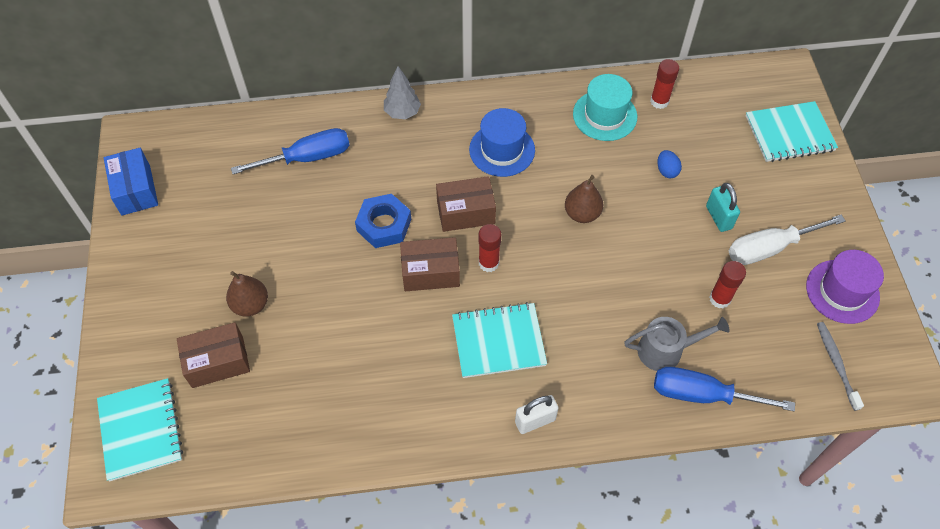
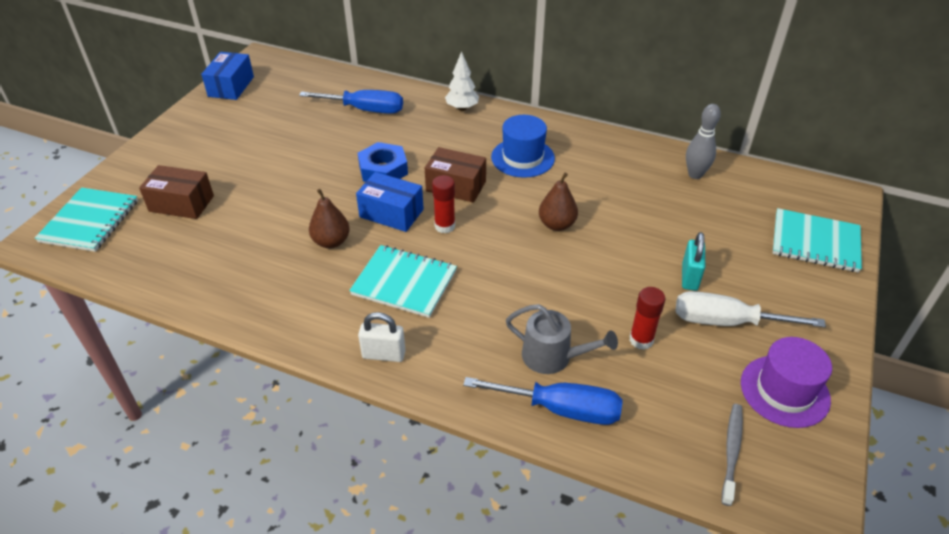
camera: 30 degrees right, 15 degrees down
(250, 305) = (239, 179): brown pear -> brown pear (331, 241)
(402, 112) = (462, 108): grey tree -> white tree
(430, 272) = (391, 213): brown box -> blue box
(605, 115) = (634, 166): turquoise hat -> none
(659, 101) = (695, 174): red glue stick -> grey bowling pin
(666, 171) = (663, 224): blue egg -> none
(702, 394) = (561, 409): blue screwdriver -> blue screwdriver turned 150 degrees clockwise

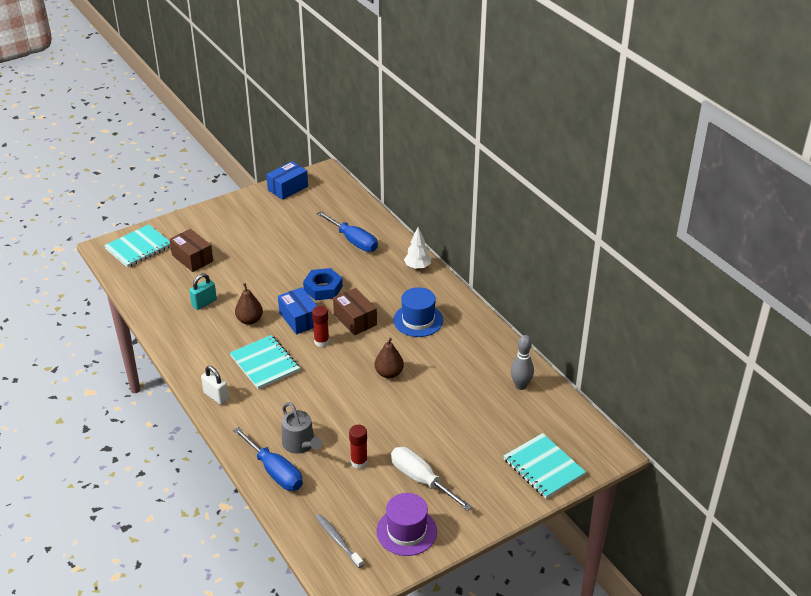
camera: 35 degrees right, 5 degrees down
(689, 277) = (432, 445): turquoise padlock -> turquoise padlock (204, 303)
(731, 452) = (338, 540): grey toothbrush -> grey toothbrush turned 90 degrees counterclockwise

